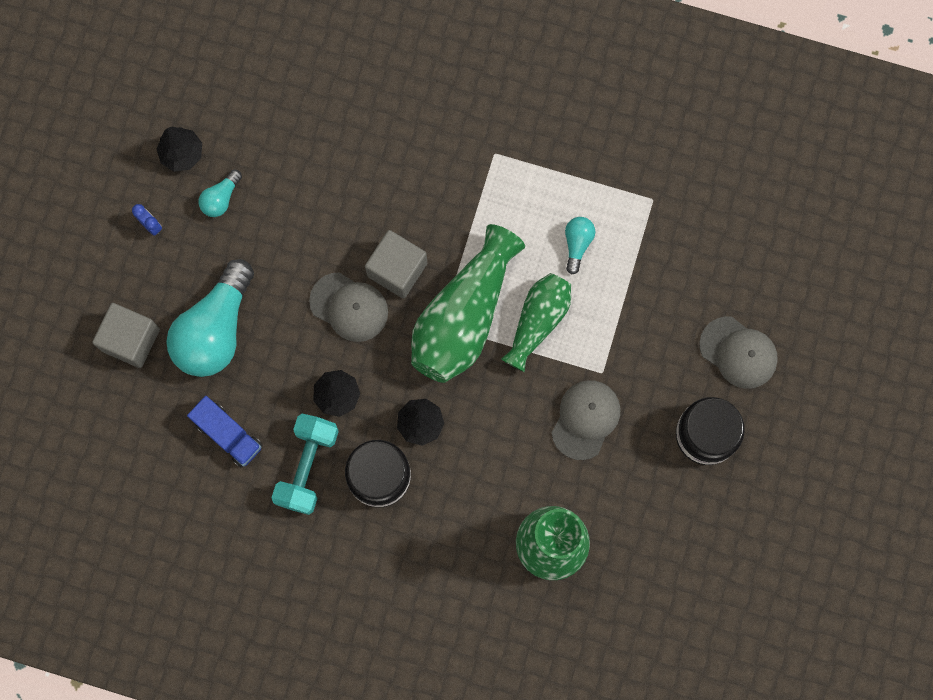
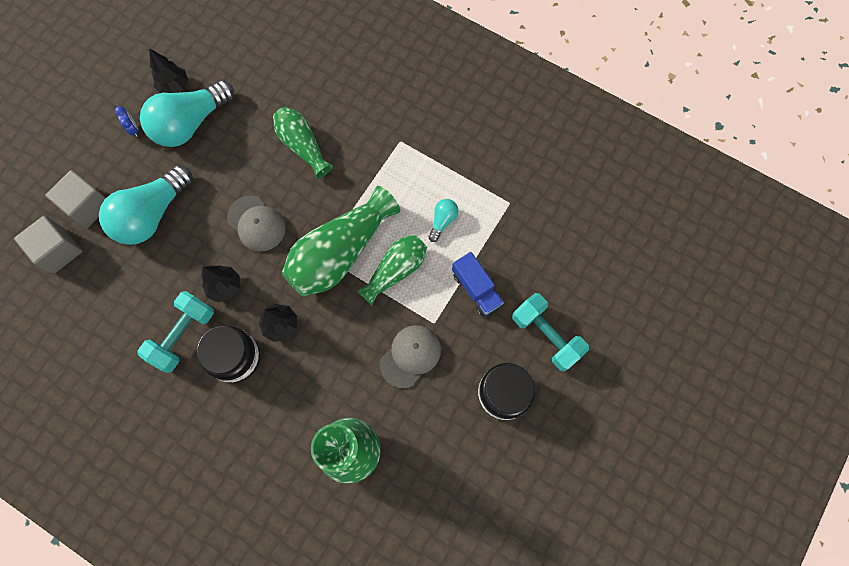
camera: 15 degrees right, 5 degrees down
(221, 198) = (190, 123): turquoise light bulb -> turquoise light bulb, size x2.23
(228, 434) = (132, 294): blue truck -> blue truck (476, 289)
(374, 191) = (302, 146): none -> green vase
(397, 269) = (301, 205): grey cube -> grey cube (59, 250)
(738, 352) = (546, 335): grey cap -> turquoise dumbbell

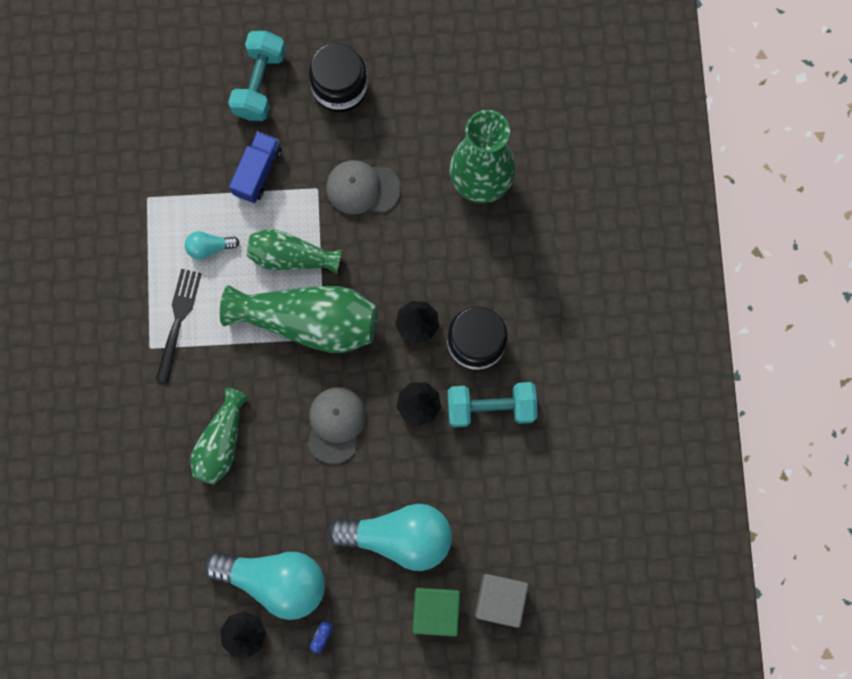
camera: 125 degrees left, 5 degrees up
(88, 206) = (436, 610): grey cube -> green cube
(405, 169) = (178, 321): none -> black fork

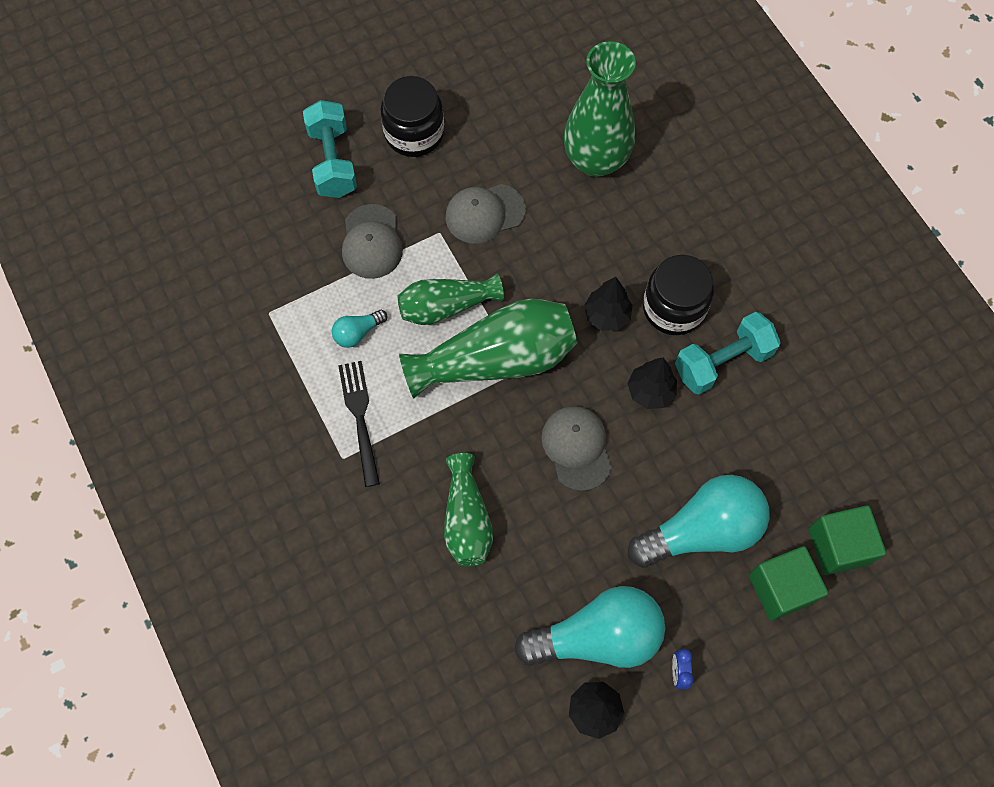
camera: 25 degrees left, 10 degrees down
(258, 172) = (371, 242): blue truck -> grey cap
(500, 599) = (838, 546): grey cube -> green cube

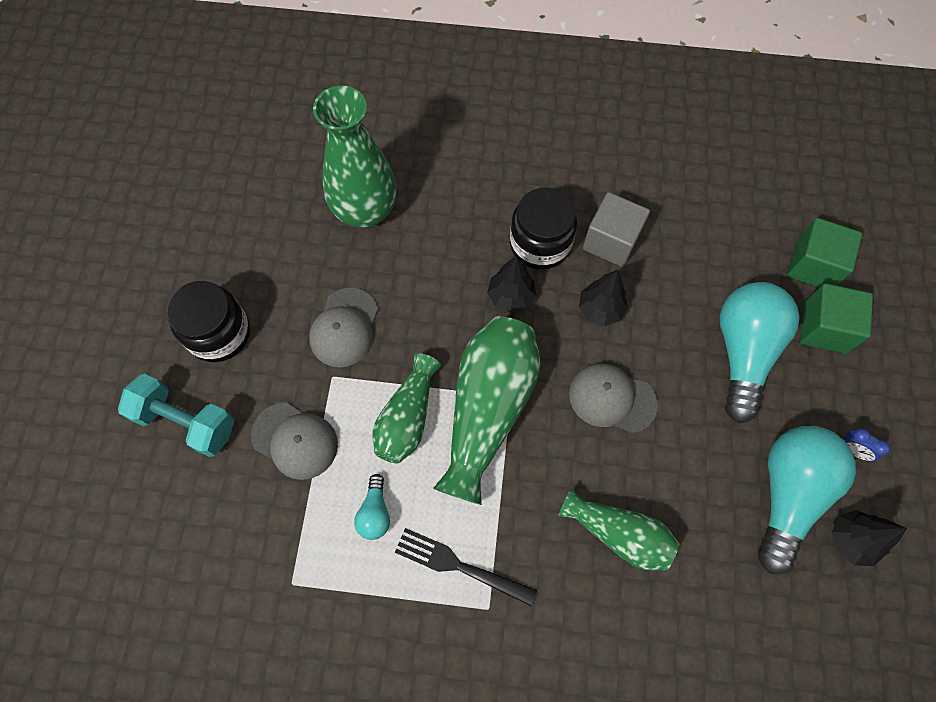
camera: 55 degrees left, 0 degrees up
(722, 362) = (611, 241): turquoise dumbbell -> grey cube

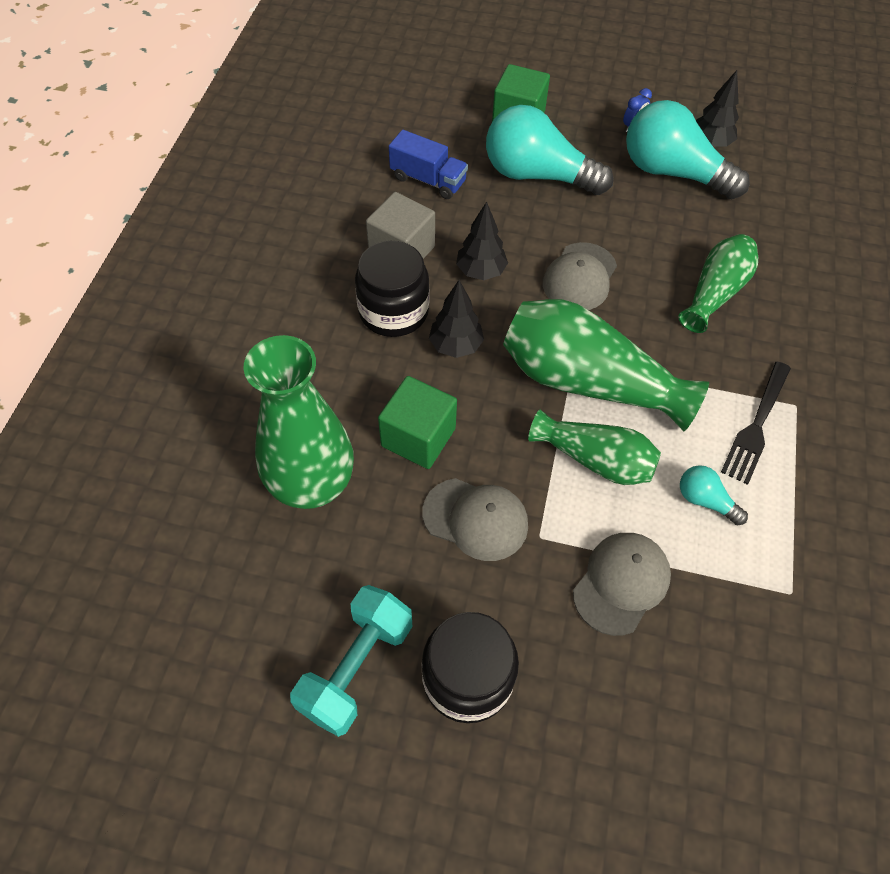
camera: 85 degrees left, 10 degrees down
(186, 421) = (594, 723): turquoise dumbbell -> turquoise dumbbell (356, 667)
(375, 512) = (705, 501): turquoise light bulb -> turquoise light bulb turned 150 degrees counterclockwise
(708, 252) = (428, 180): none -> blue truck
(813, 265) = (454, 113): green cube -> green cube (418, 437)

